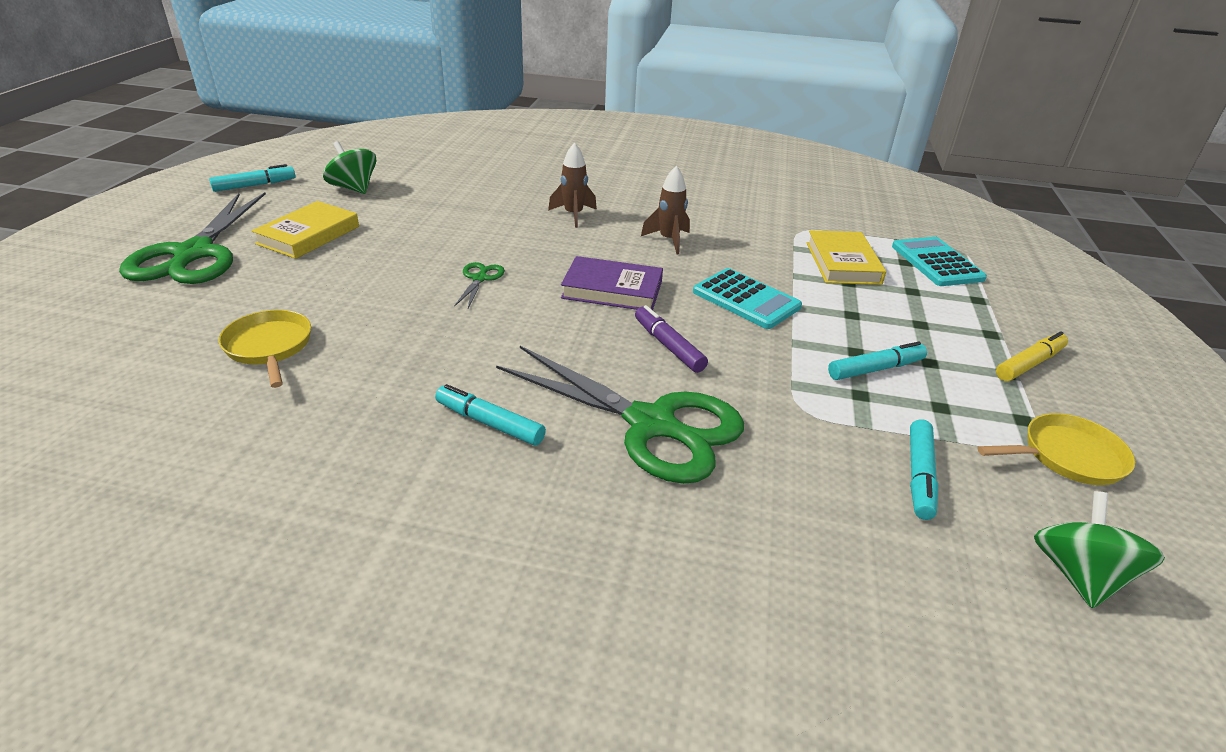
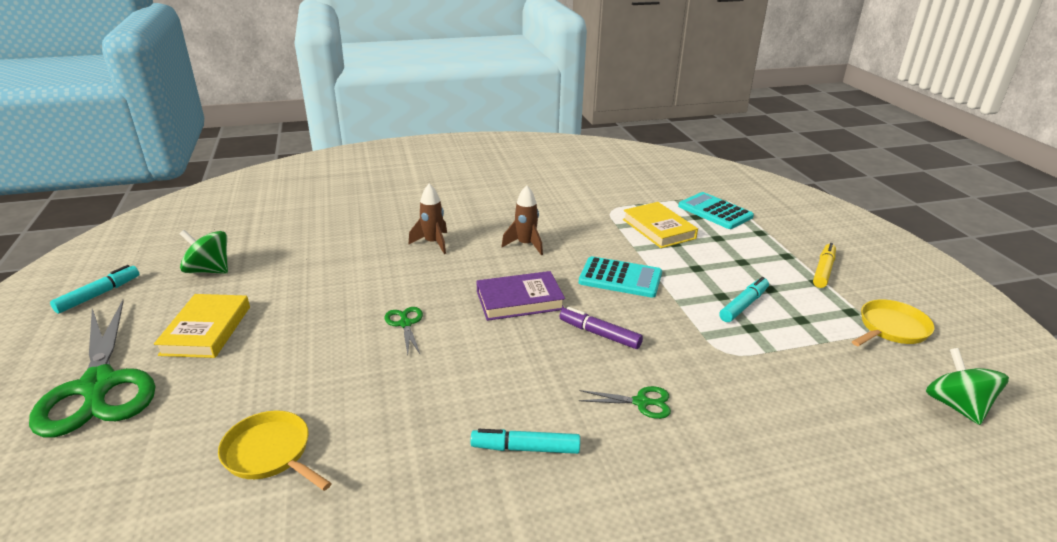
camera: 25 degrees left, 5 degrees down
(651, 424) = (641, 402): green scissors -> green scissors, size x0.42
(919, 475) = (829, 374): turquoise marker -> none

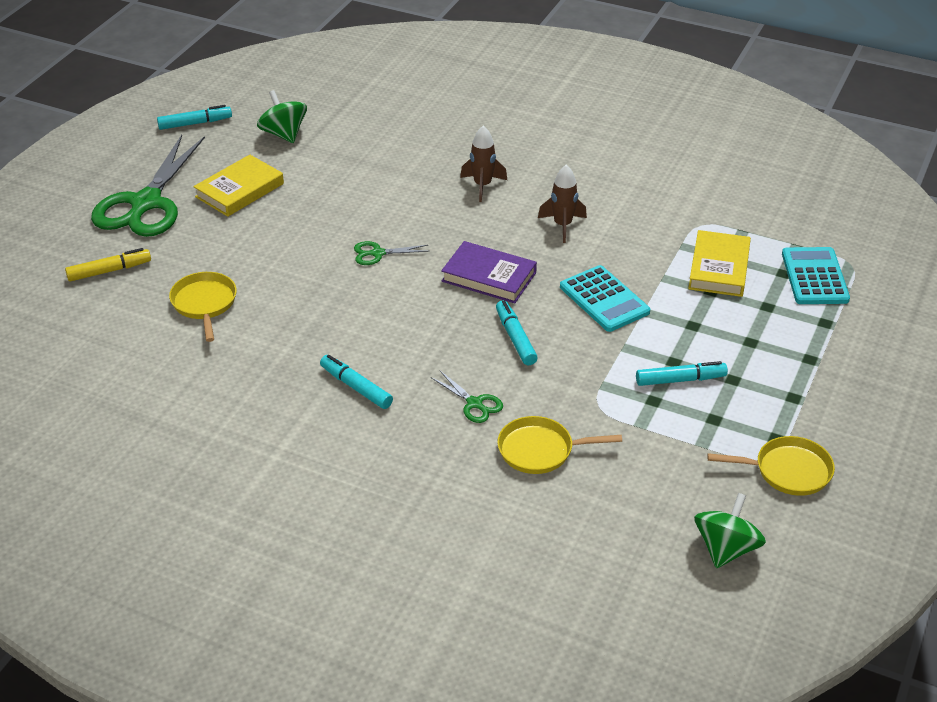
camera: 40 degrees right, 10 degrees up
(405, 324) = (378, 253): green scissors -> green scissors turned 120 degrees counterclockwise
(599, 334) = (515, 338): purple marker -> turquoise marker
(740, 410) = (540, 450): none -> yellow pan
(823, 271) = (821, 391): yellow marker -> yellow marker (109, 271)

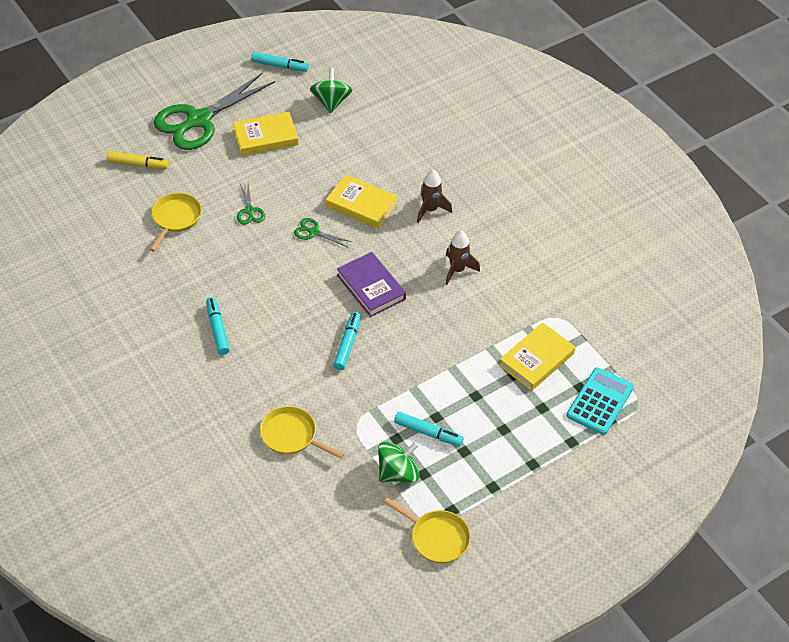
camera: 30 degrees right, 10 degrees up
(405, 209) = (361, 205): none -> yellow book
(474, 403) = (280, 380): green scissors -> green scissors (249, 211)
(604, 299) = (433, 344): turquoise calculator -> none
(726, 549) = (345, 568): green spinning top -> green spinning top (398, 473)

